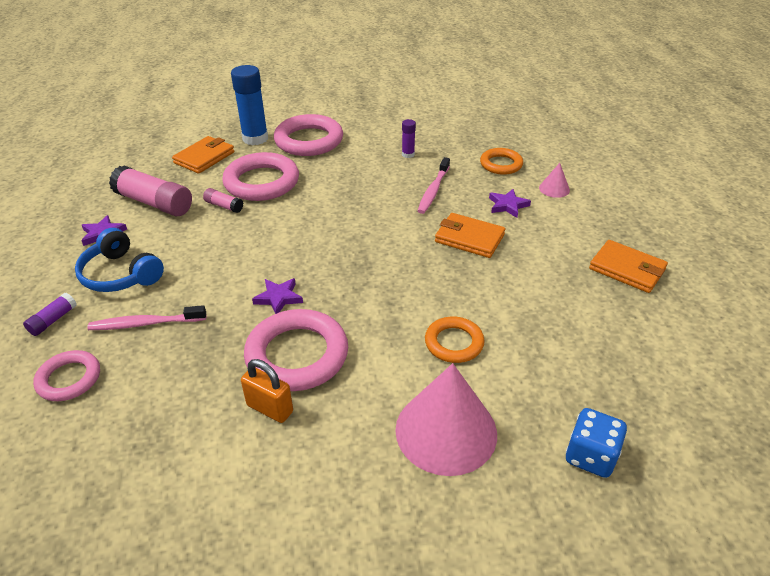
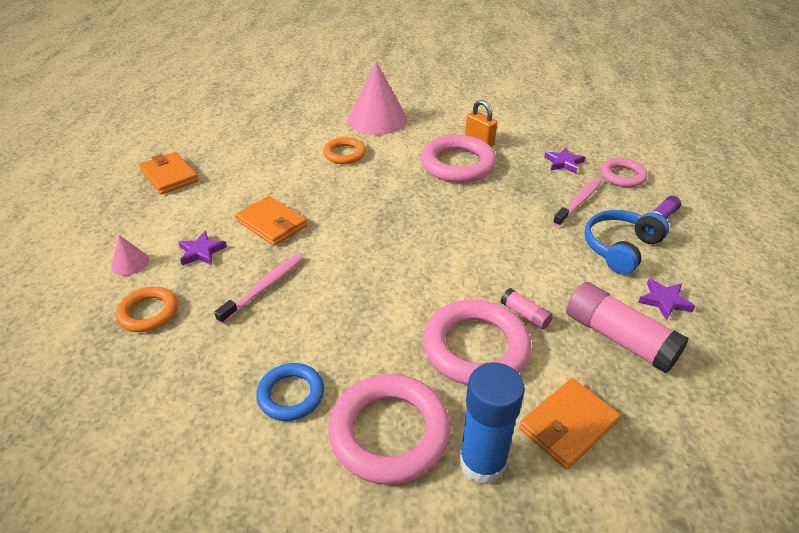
camera: 165 degrees left, 0 degrees up
(120, 274) = (620, 248): blue headphones -> blue headphones turned 105 degrees counterclockwise
(145, 323) = (578, 202): pink toothbrush -> pink toothbrush turned 60 degrees counterclockwise
(278, 298) = (467, 202): purple star -> purple star (563, 163)
(373, 145) = (291, 395): none -> blue ring
(408, 154) = (253, 360): purple glue stick -> none
(590, 456) = (308, 101): blue dice -> none

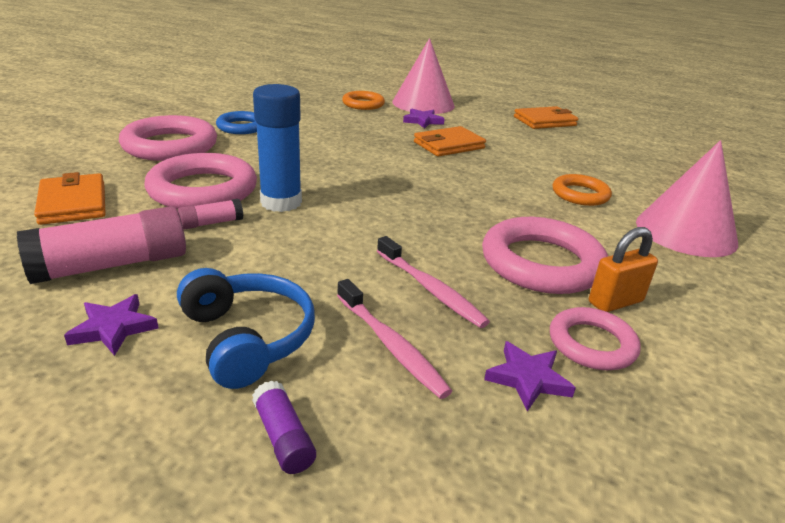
camera: 105 degrees right, 10 degrees down
(130, 263) = (423, 103): pink cone -> pink cone, size x2.24
(264, 288) = (360, 133): pink toothbrush -> pink toothbrush (430, 289)
(482, 462) = (101, 166): blue glue stick -> blue glue stick (281, 202)
(622, 176) = (454, 451): pink ring -> pink ring (592, 344)

